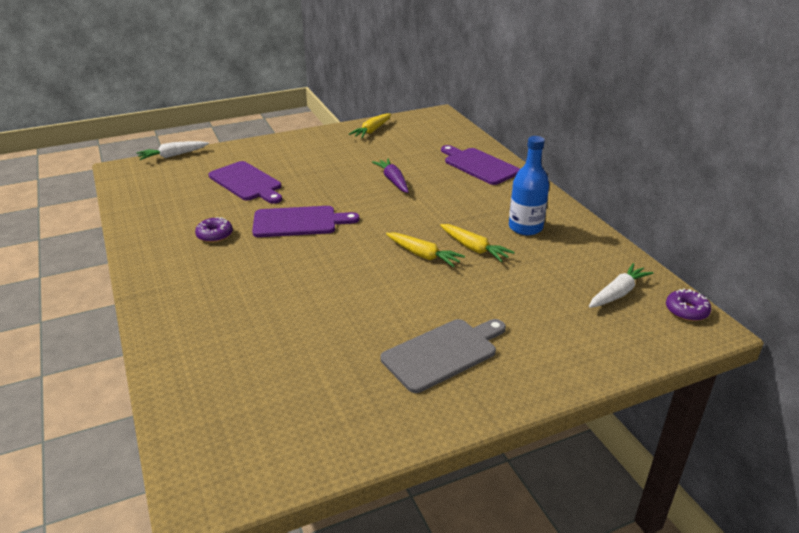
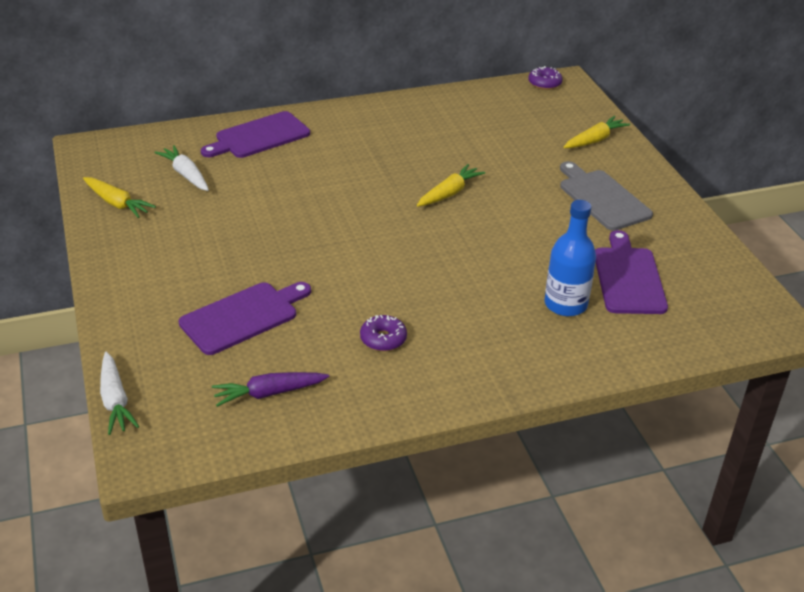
camera: 85 degrees left, 5 degrees up
(299, 222) = (364, 272): purple cutting board -> purple cutting board (628, 277)
(393, 181) = (278, 198): purple carrot -> purple carrot (269, 393)
(474, 248) = (440, 163): yellow carrot -> yellow carrot (594, 140)
(525, 227) = (406, 130): blue bottle -> blue bottle (565, 304)
(618, 293) = (520, 106): white carrot -> white carrot (186, 175)

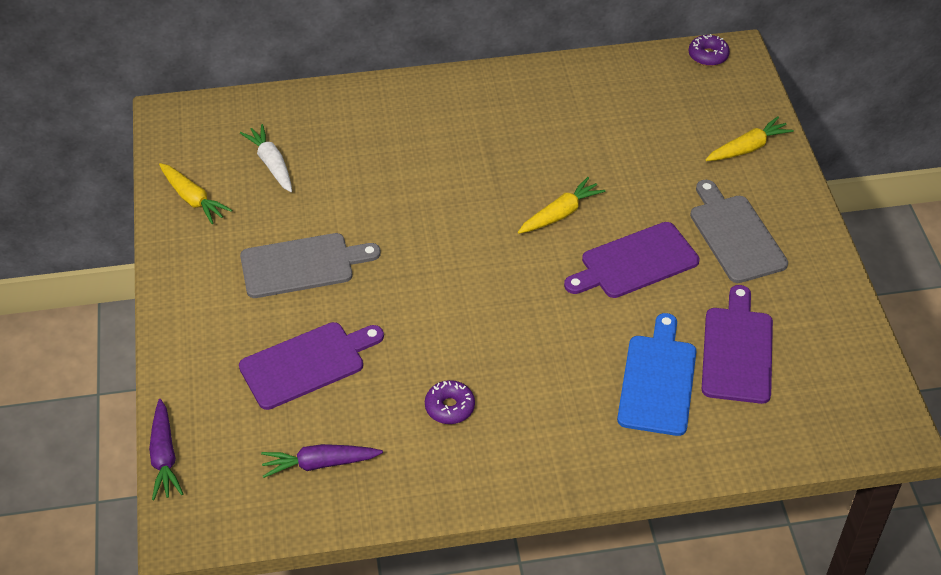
camera: 10 degrees right, 10 degrees up
(115, 400) = (164, 456): white carrot -> purple carrot
(226, 244) = (302, 265): none -> grey cutting board
(259, 136) = (360, 114): purple cutting board -> purple cutting board (635, 262)
(565, 304) = (657, 380): blue bottle -> blue cutting board

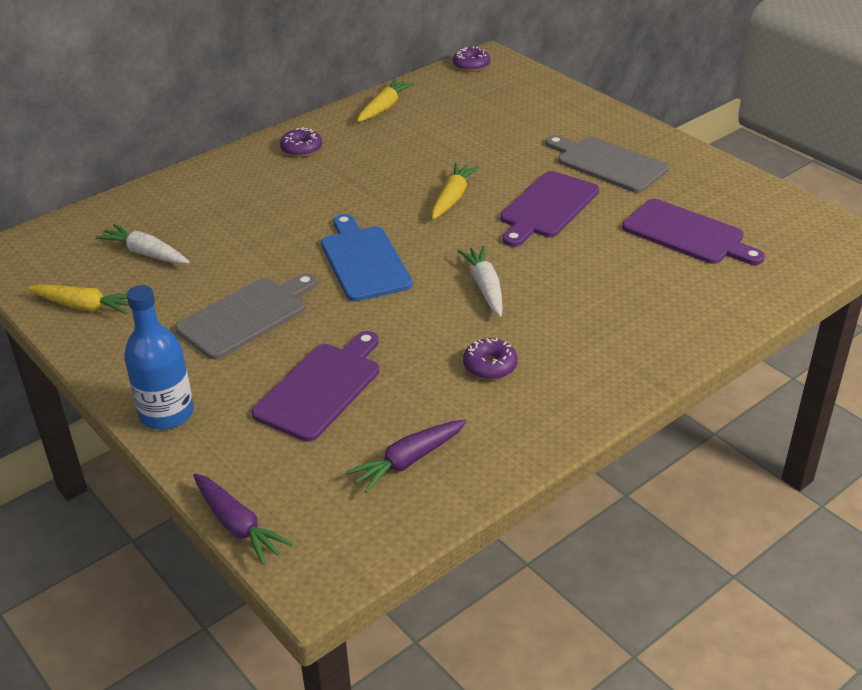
camera: 30 degrees left, 10 degrees down
(183, 332) = (166, 414): none -> blue bottle
(474, 99) = (301, 149): none -> purple donut
(509, 325) = (485, 287): none -> white carrot
(657, 380) = (647, 277): blue cutting board -> blue cutting board (363, 261)
(737, 351) = (687, 234): purple cutting board -> purple cutting board turned 150 degrees clockwise
(747, 148) = (560, 109): yellow carrot -> yellow carrot (384, 108)

